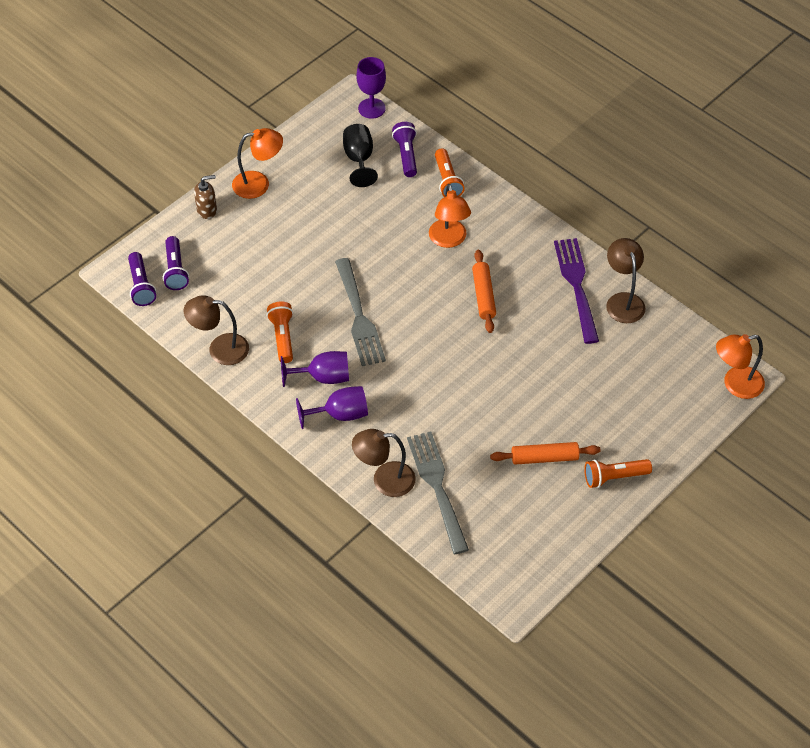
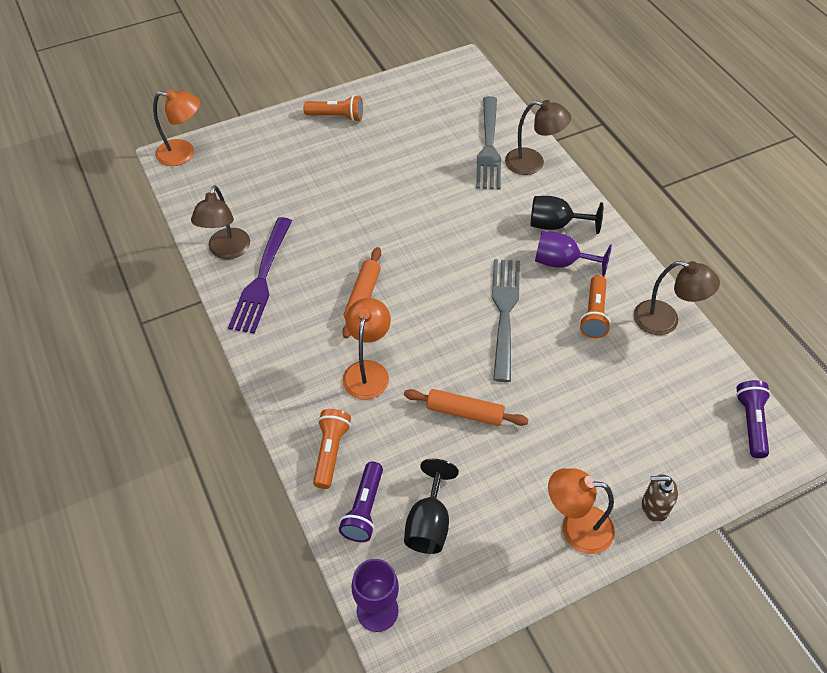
camera: 160 degrees left, 0 degrees up
(175, 270) = (706, 431): purple flashlight -> none
(340, 414) = (555, 225): purple goblet -> black goblet
(544, 458) = (385, 144): orange rolling pin -> orange rolling pin (465, 412)

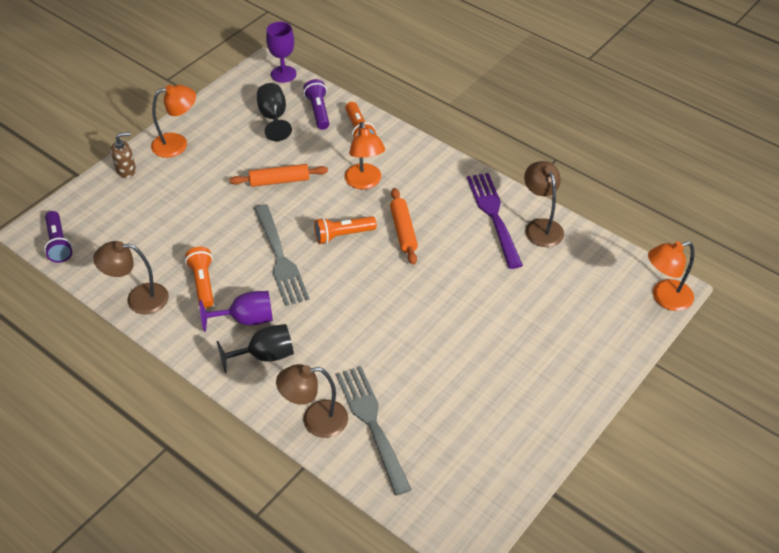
camera: 155 degrees right, 5 degrees down
(336, 116) = (557, 399): orange flashlight -> orange flashlight (343, 235)

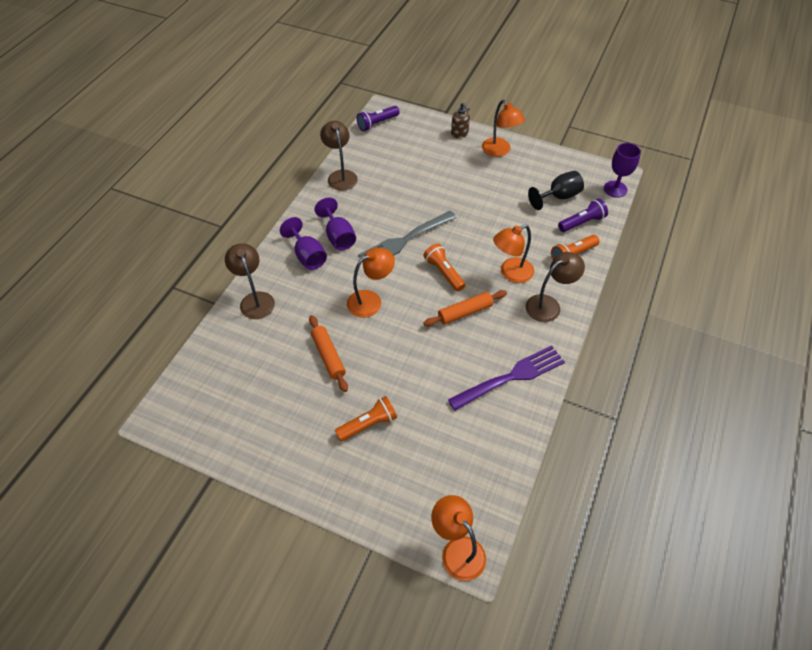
camera: 75 degrees right, 5 degrees up
(203, 283) = (365, 204): orange flashlight -> orange flashlight (368, 424)
(265, 356) = (307, 256): black goblet -> purple goblet
(279, 181) = (487, 219): orange rolling pin -> orange rolling pin (328, 356)
(358, 306) = (371, 300): none -> orange lamp
(372, 424) = (257, 335): grey fork -> none
(541, 227) = (513, 419): brown lamp -> brown lamp (549, 305)

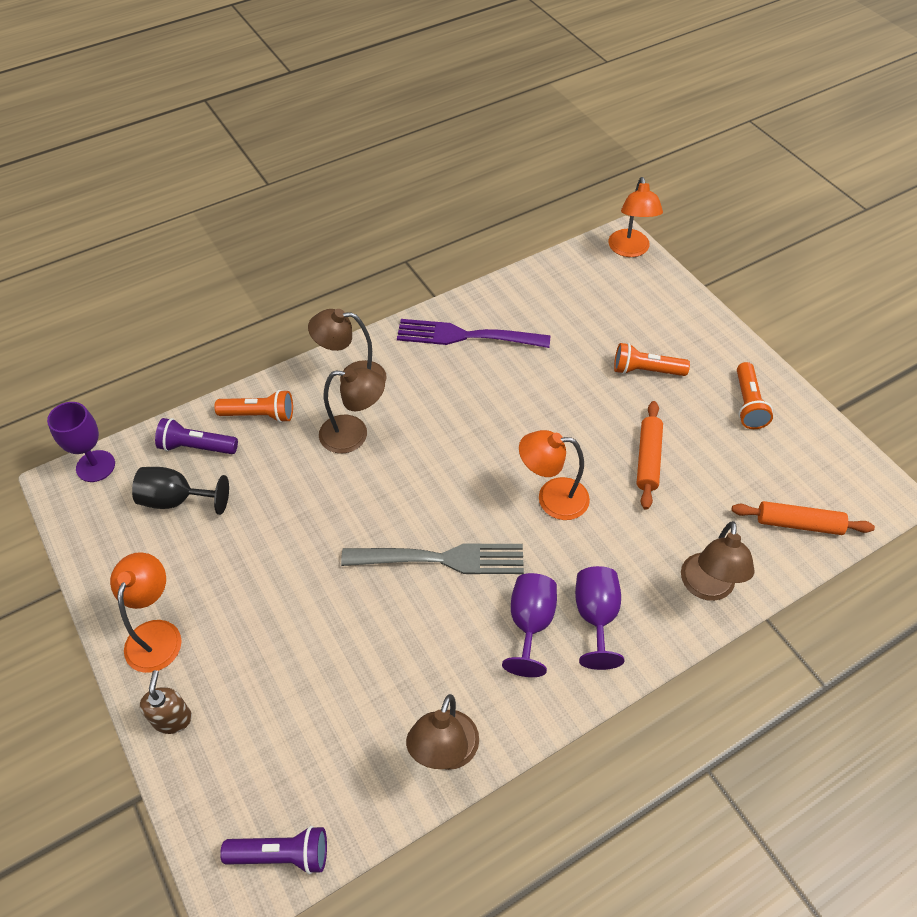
camera: 145 degrees left, 0 degrees up
(444, 273) = (432, 482): orange flashlight -> orange flashlight (748, 404)
(465, 312) = (451, 421): orange rolling pin -> orange rolling pin (798, 524)
(511, 273) = (354, 435): orange lamp -> brown lamp

